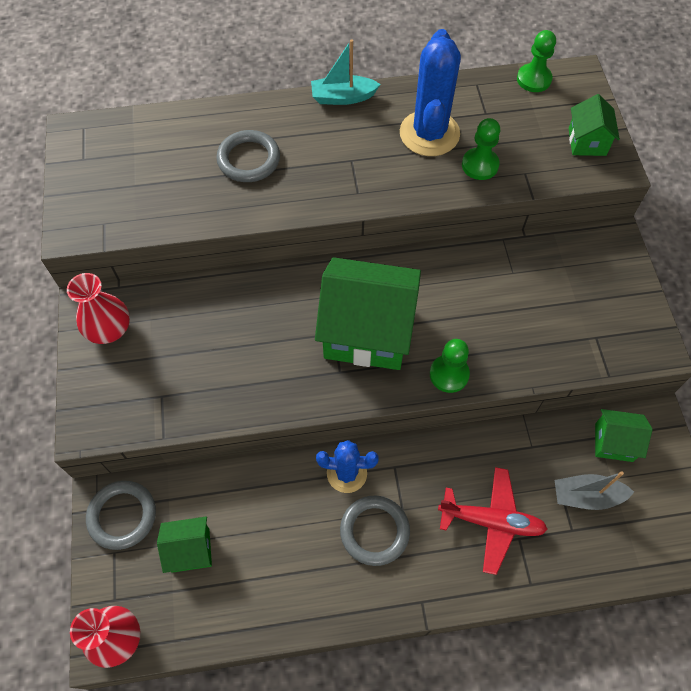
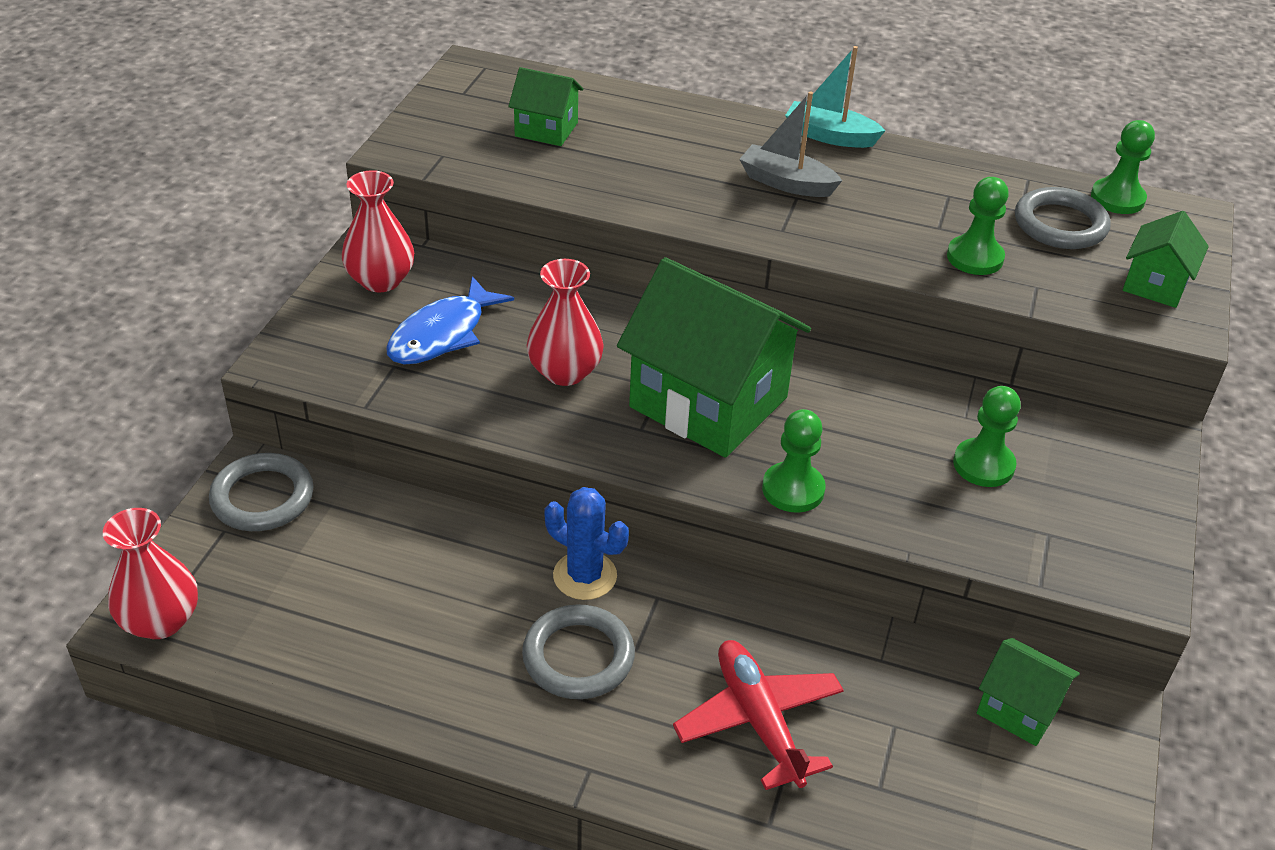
camera: 25 degrees right, 20 degrees down
(176, 356) = (442, 334): none -> blue fish
(190, 550) = (319, 569): green house -> green house (546, 129)
(249, 159) = (663, 155): grey ring -> grey ring (1060, 224)
(270, 349) = (565, 371): none -> red vase
(429, 133) = (924, 205): blue cactus -> none
(491, 521) = (758, 721): red plane -> red plane turned 150 degrees counterclockwise
(540, 304) = (983, 465): none -> green pawn
(586, 496) = (930, 756): grey boat -> grey boat (786, 183)

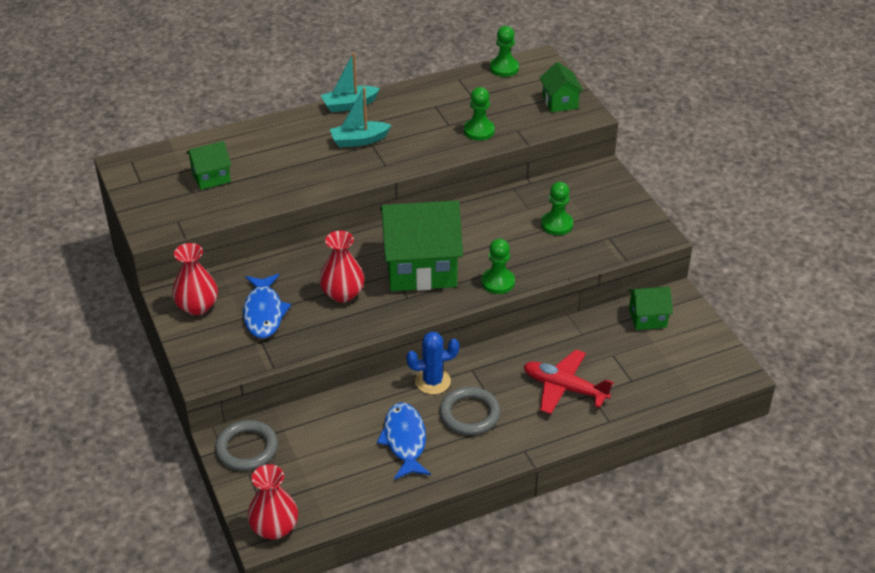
camera: 40 degrees left, 0 degrees up
(451, 629) = (405, 440): none -> blue fish
(786, 183) = (359, 140): grey boat -> turquoise boat
(1060, 224) = (495, 94): grey ring -> none

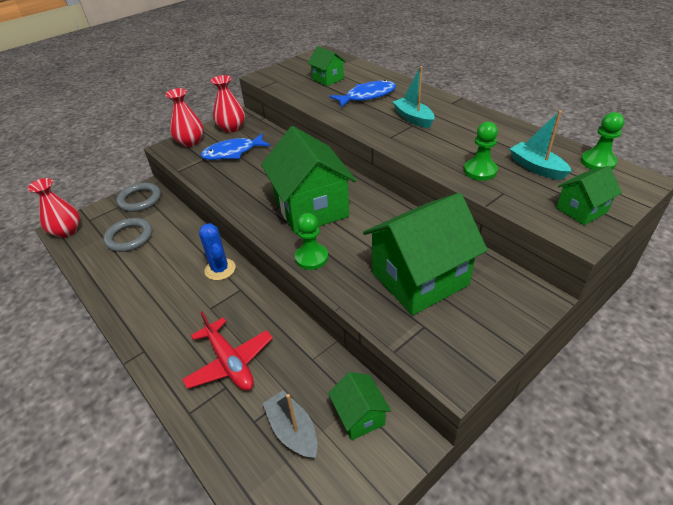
camera: 75 degrees right, 0 degrees up
(343, 294) = (264, 179): red vase -> red vase (190, 142)
(349, 105) = (456, 103): turquoise boat -> turquoise boat (536, 167)
(405, 440) = (151, 271): blue fish -> blue fish (367, 96)
(469, 414) = (185, 301): grey ring -> grey ring (129, 237)
(557, 224) = (419, 279): green pawn -> green house
(564, 388) = (230, 362): red plane -> red plane turned 135 degrees clockwise
(647, 358) = (292, 430): none -> grey boat

